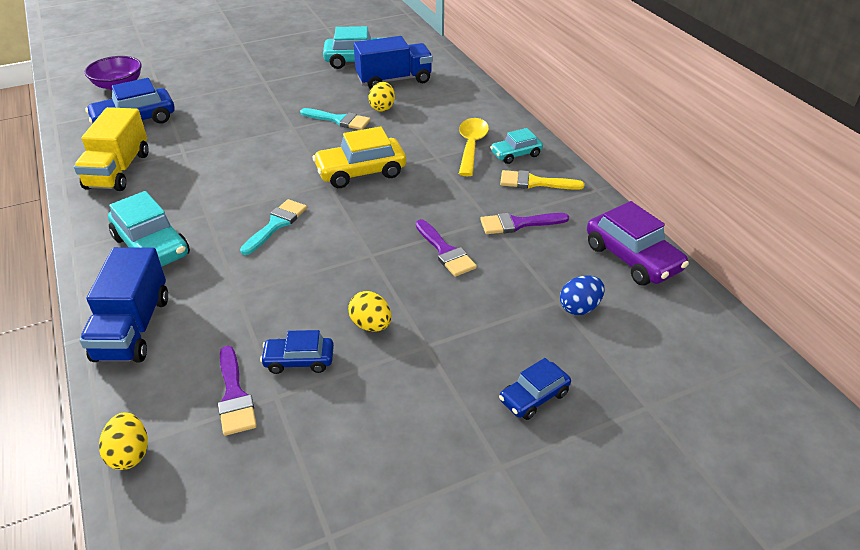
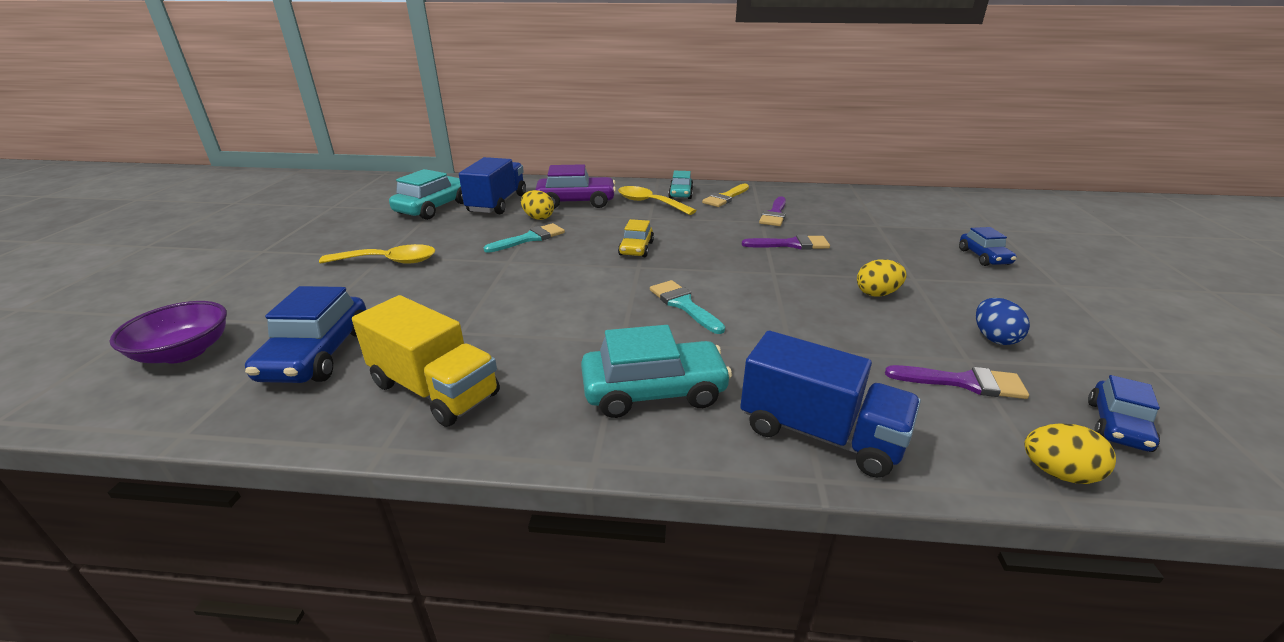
camera: 60 degrees left, 10 degrees down
(258, 87) = (389, 261): none -> yellow spoon
(299, 360) = (917, 337): blue car -> blue car (1117, 426)
(361, 172) = (636, 249): yellow car -> yellow car, size x0.59
(579, 308) = (888, 221): blue egg -> blue egg (994, 338)
(632, 258) = (841, 196): purple car -> purple car (576, 202)

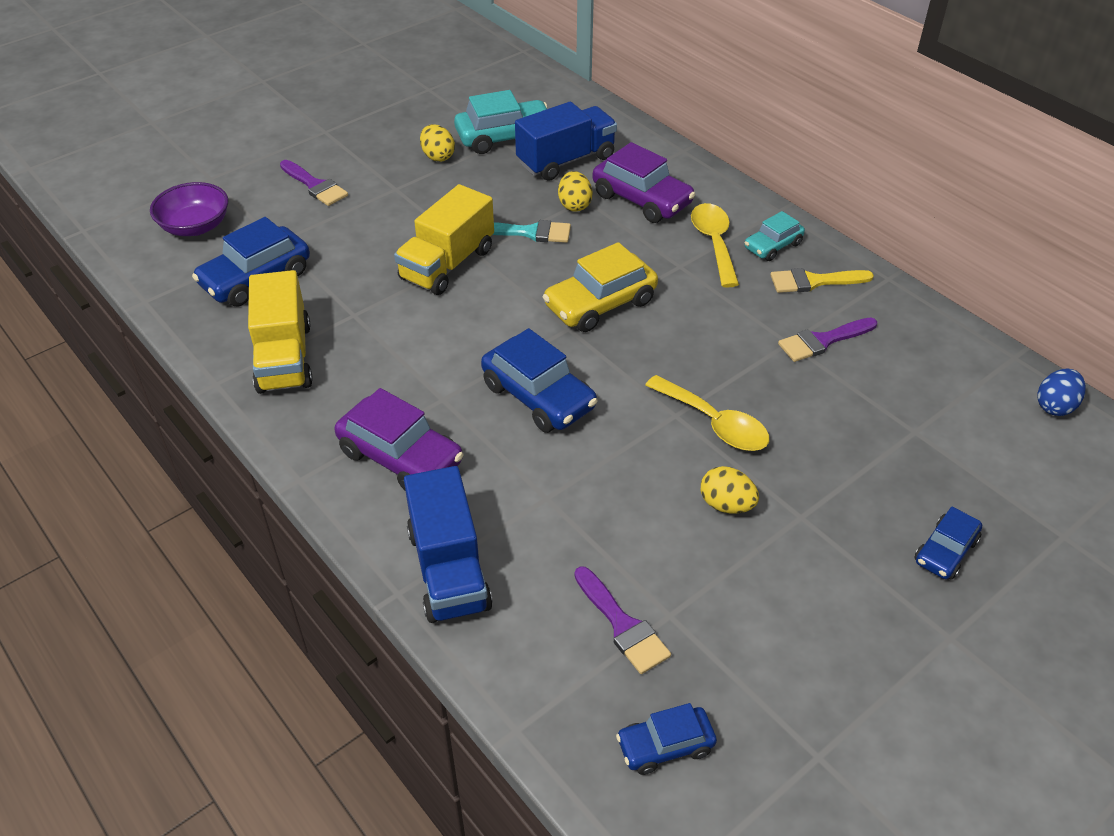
camera: 45 degrees right, 15 degrees up
(389, 261) = (392, 198): yellow spoon -> yellow spoon (714, 423)
(495, 274) = (447, 264): none -> yellow truck
(636, 249) = (600, 304): yellow car -> yellow car, size x1.69
(654, 391) = (401, 457): turquoise car -> purple car
(683, 305) = (538, 396): turquoise brush -> blue car
(791, 244) = (759, 393): purple brush -> purple brush (315, 186)
(994, 338) = (737, 620): blue egg -> blue egg (1055, 406)
(1057, 473) = (546, 721): yellow egg -> yellow egg (438, 156)

